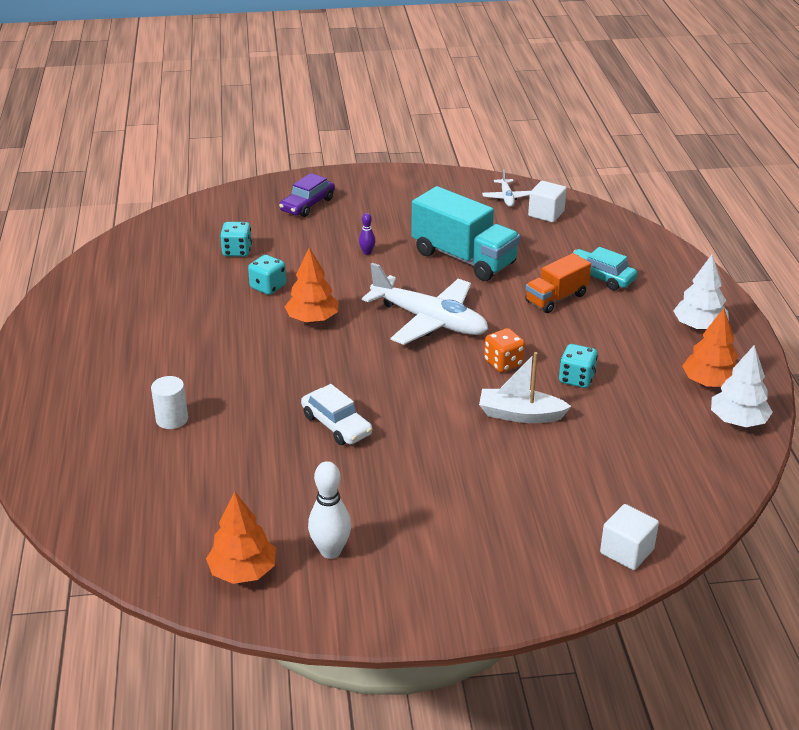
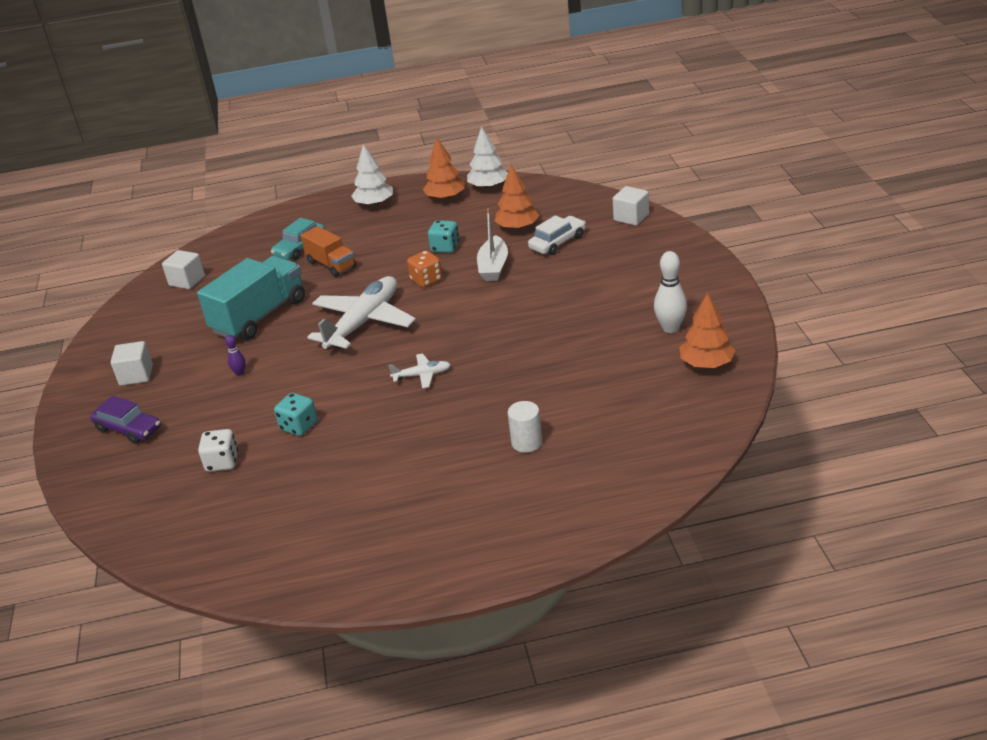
camera: 90 degrees left, 0 degrees up
(237, 251) = (222, 462): turquoise dice -> white dice
(312, 319) = (359, 387): orange tree -> orange tree (517, 227)
(336, 425) = (520, 349): white car -> white car (557, 242)
(387, 201) = (136, 375): none -> white cube
(506, 197) = (150, 304): white plane -> white plane (422, 375)

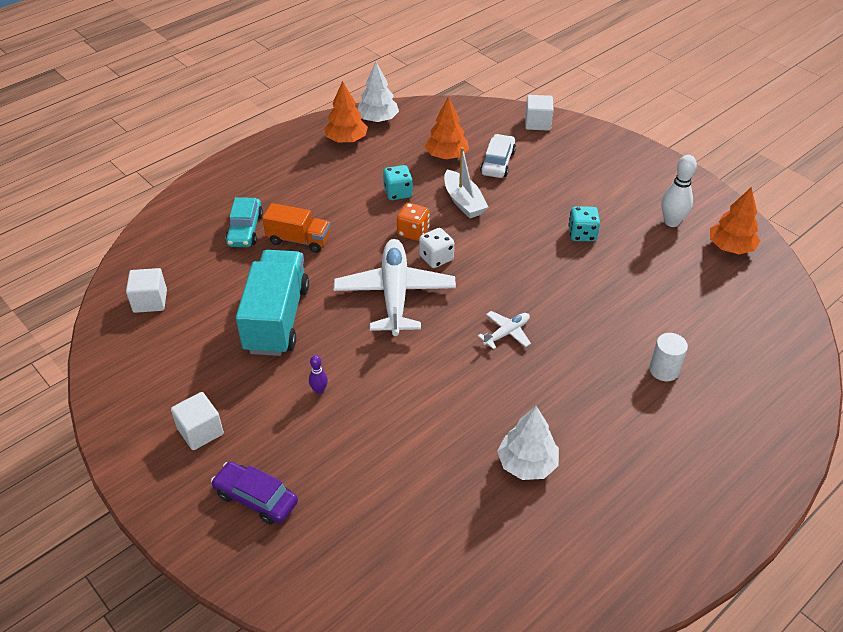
camera: 35 degrees left, 10 degrees up
(128, 429) = (256, 498): purple car -> purple car turned 150 degrees counterclockwise
(222, 462) = (400, 497): white dice -> white dice (436, 258)
(299, 426) = (440, 428): turquoise dice -> turquoise dice (582, 234)
(374, 204) = (279, 162): white tree -> white tree (527, 464)

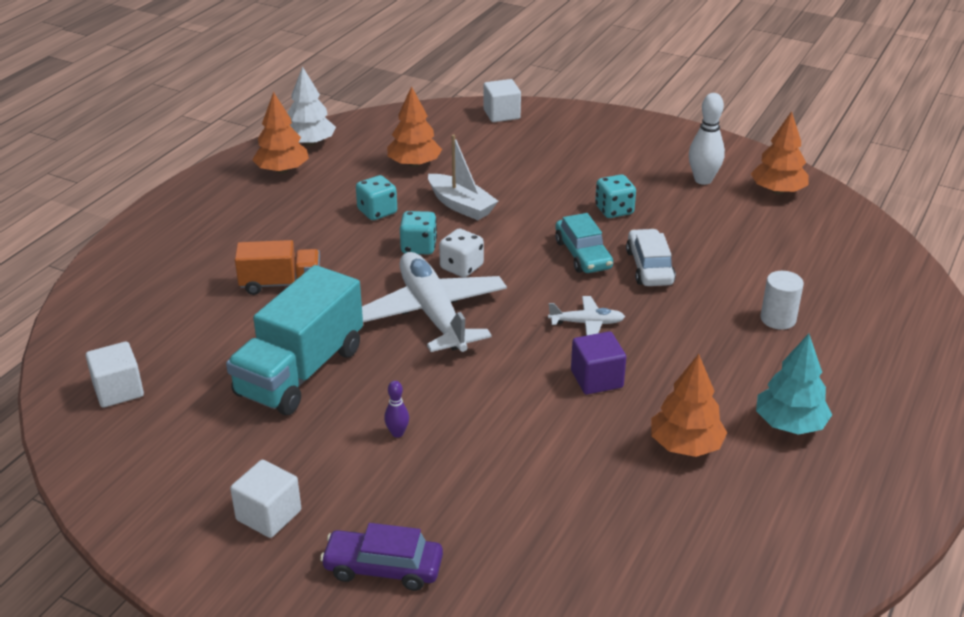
camera: 20 degrees left, 10 degrees down
(245, 229) = (204, 287): turquoise car -> turquoise car (583, 255)
(277, 319) = (300, 371): turquoise truck -> turquoise truck turned 135 degrees counterclockwise
(413, 232) = (418, 247): orange dice -> turquoise dice
(488, 385) = (596, 379): none -> purple cube
(498, 163) = (478, 160): white car -> white car (649, 267)
(507, 333) = (587, 323): white plane -> white plane turned 60 degrees clockwise
(527, 464) = (685, 445): white tree -> orange tree
(621, 469) = (789, 424): none -> turquoise tree

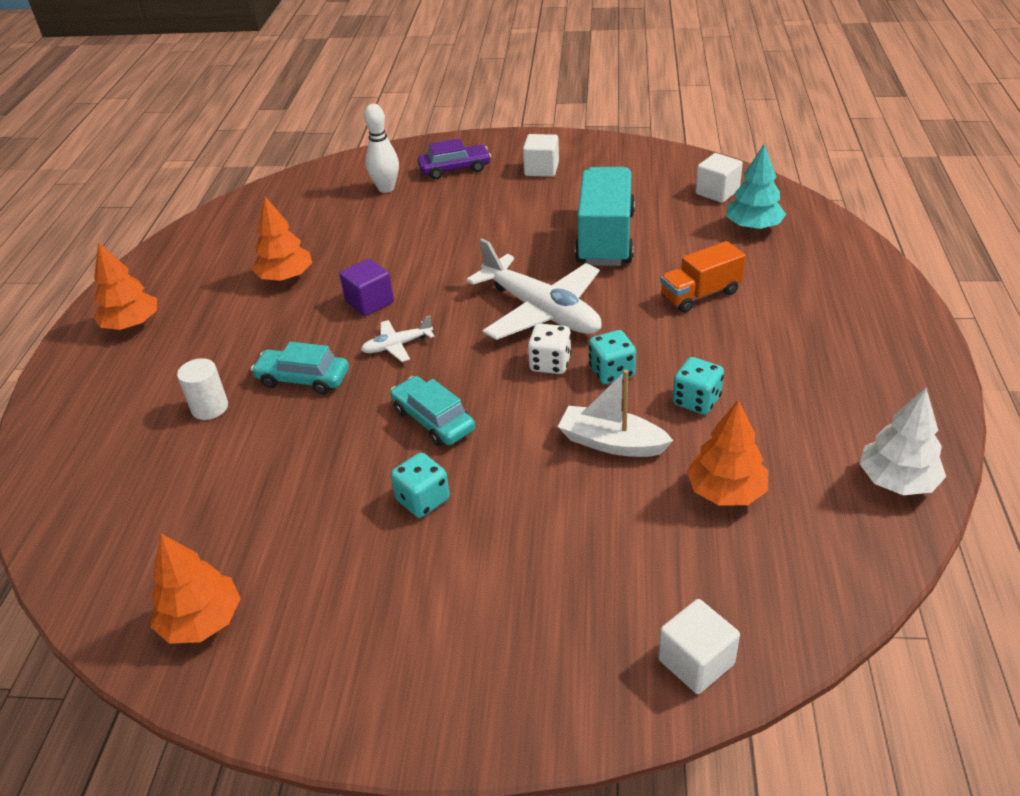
camera: 160 degrees right, 5 degrees up
(282, 170) = (869, 422): orange tree -> orange tree (132, 324)
(397, 433) = (499, 226): purple bowling pin -> none
(649, 267) = (354, 428): white car -> none
(686, 319) = (303, 379): none -> turquoise car
(703, 180) = (315, 607): white bowling pin -> white bowling pin (386, 188)
(789, 424) = (204, 315): turquoise tree -> turquoise tree (753, 227)

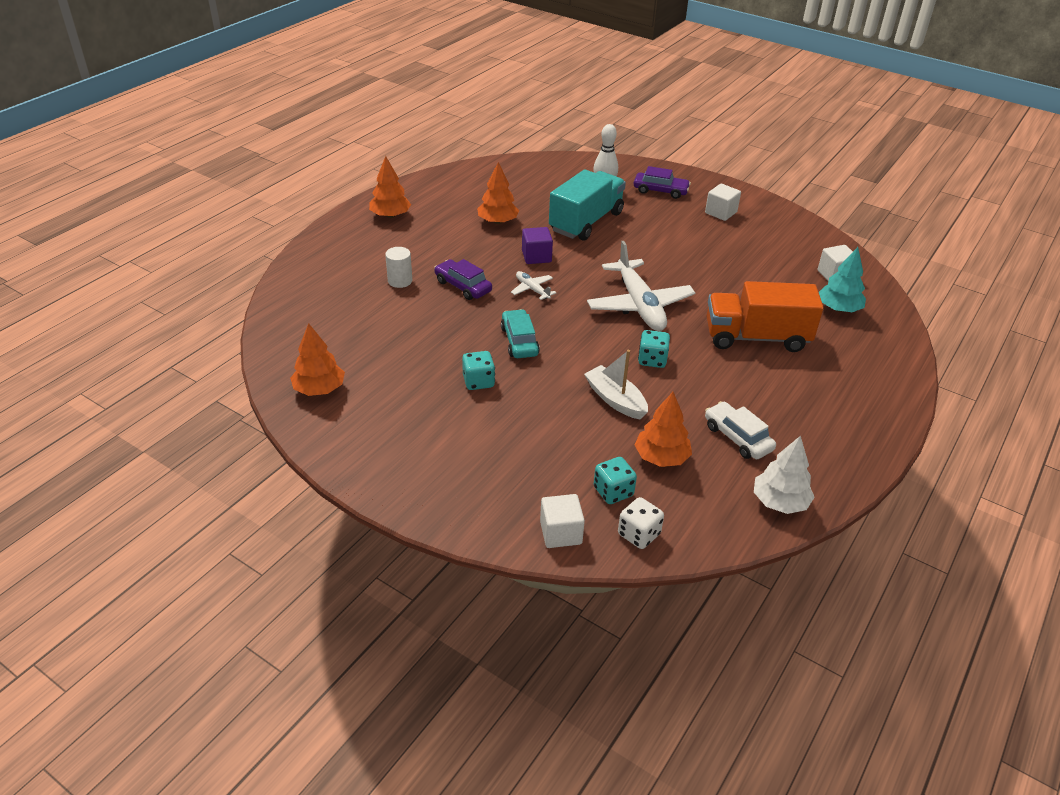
camera: 25 degrees right, 0 degrees up
(303, 379) = (463, 286): turquoise car -> purple car
(397, 345) = (532, 289): white plane -> white plane turned 45 degrees clockwise
(550, 364) = (617, 339): white dice -> white dice (638, 534)
(605, 239) = (723, 276): turquoise truck -> turquoise truck (586, 222)
(696, 401) = (691, 400): turquoise dice -> turquoise dice (613, 492)
(700, 294) = (756, 337): orange truck -> orange truck, size x1.67
(785, 423) = (737, 437): none -> white car

